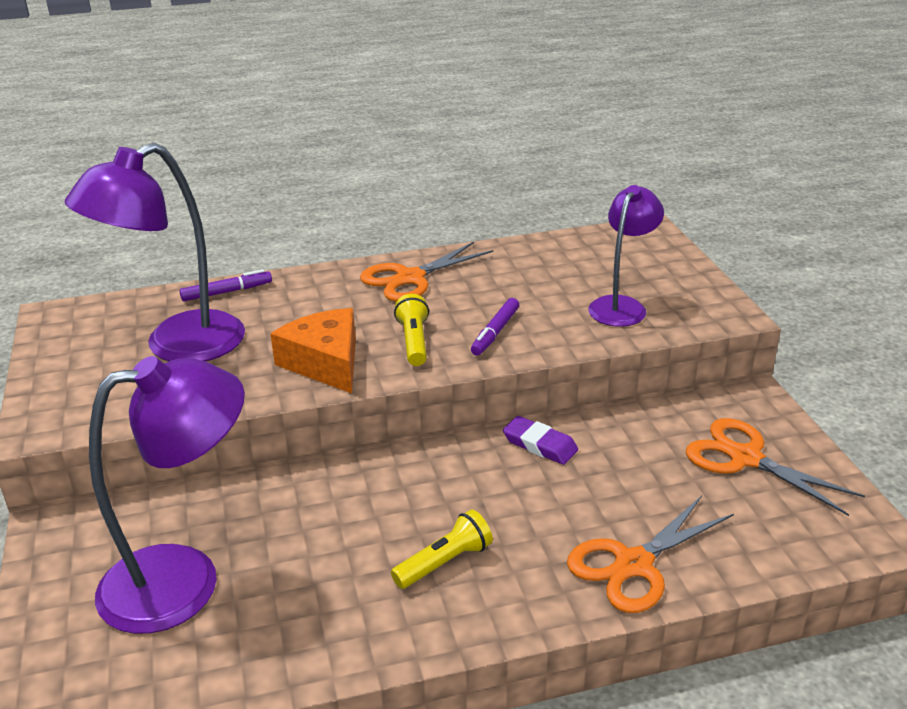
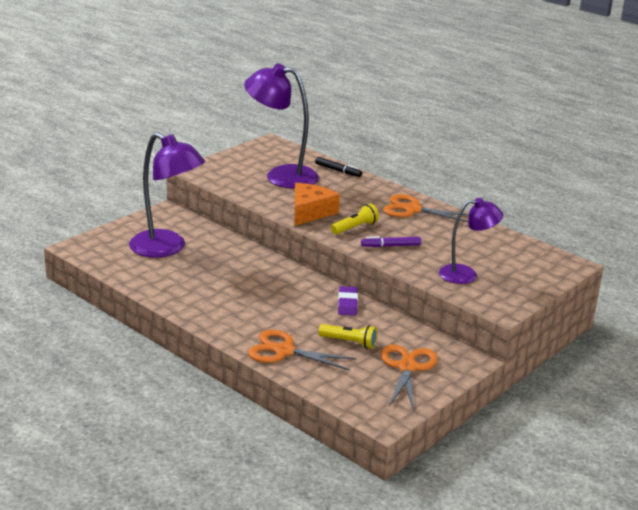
camera: 55 degrees right, 5 degrees down
(227, 292) = (338, 170): purple marker -> black marker
(444, 562) = (235, 302): yellow flashlight -> yellow flashlight (349, 342)

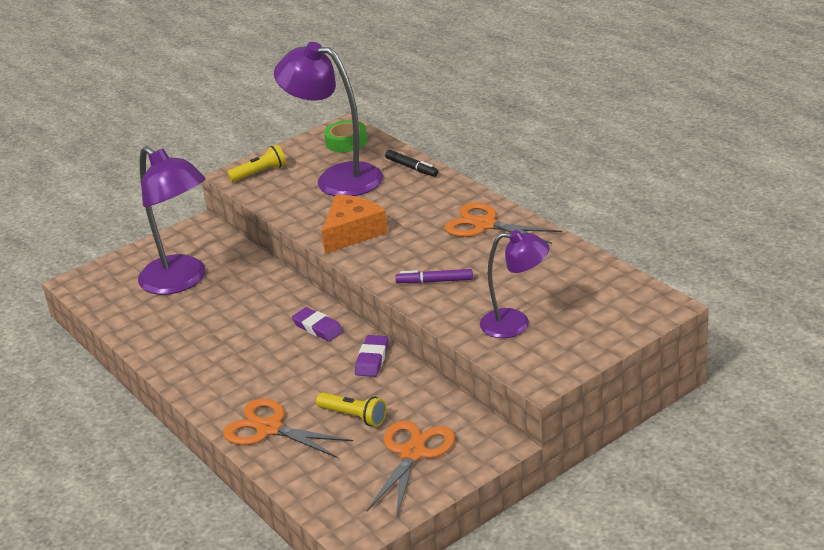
camera: 15 degrees right, 5 degrees up
(277, 152) = (346, 142): none -> green tape
(294, 282) = (318, 328): none -> purple eraser
(355, 228) = (399, 254): yellow flashlight -> yellow flashlight (259, 173)

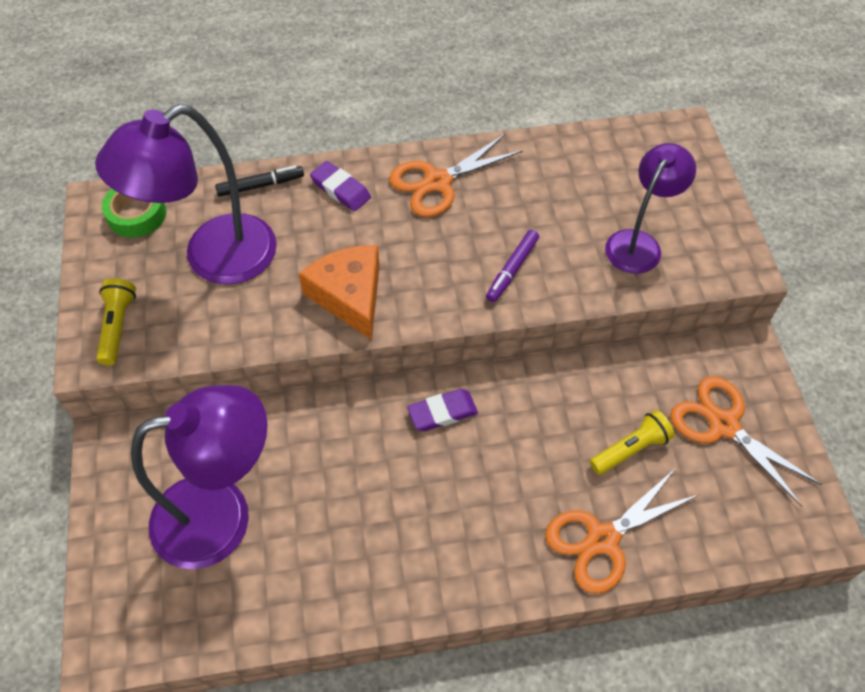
camera: 65 degrees left, 25 degrees up
(372, 359) = (539, 389): purple eraser -> purple eraser (340, 189)

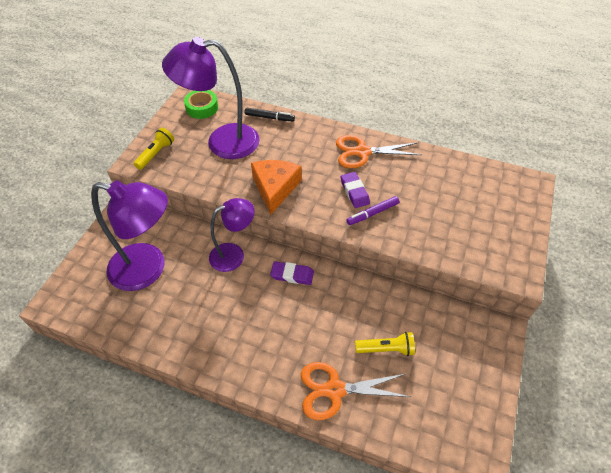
camera: 30 degrees right, 5 degrees down
(340, 189) = (308, 135): purple eraser -> purple eraser (354, 192)
(638, 243) = (459, 232): purple lamp -> purple lamp (234, 254)
(723, 425) = (454, 365): orange scissors -> none

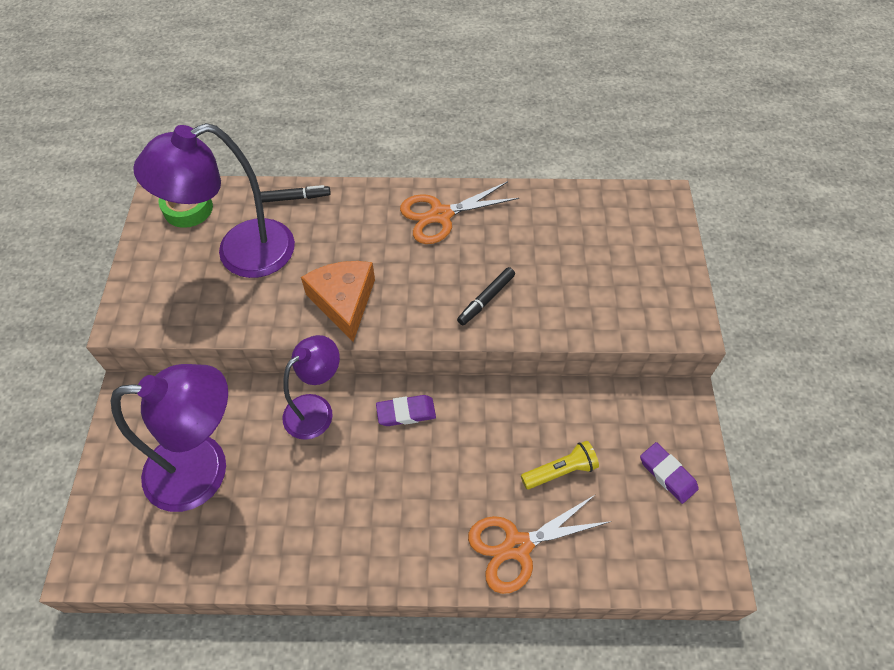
camera: 20 degrees left, 5 degrees up
(156, 154) = (150, 300): yellow flashlight -> none
(354, 192) = (451, 275): purple eraser -> purple eraser (667, 474)
(372, 213) = (486, 299): purple marker -> black marker

